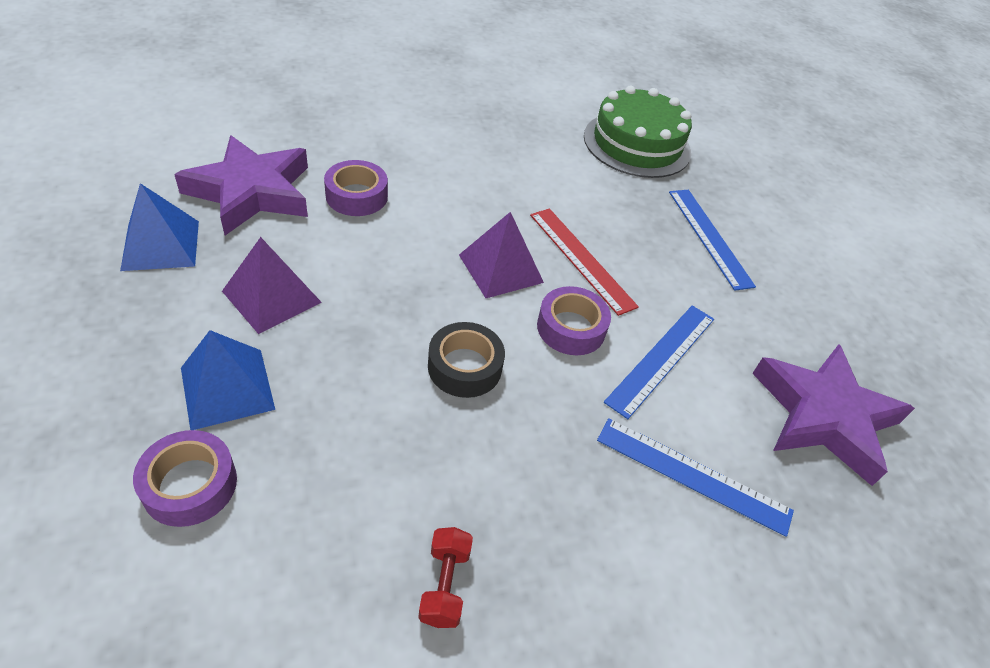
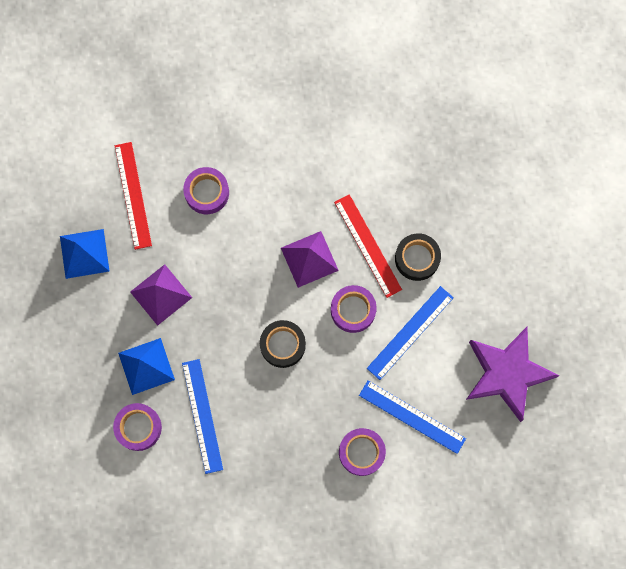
camera: 10 degrees right, 30 degrees up
(251, 192) = (133, 195): purple star -> red ruler
(445, 585) = (270, 480): red dumbbell -> none
(616, 533) = (361, 452): none -> purple tape
(637, 144) = (433, 104): green cake -> none
(651, 276) = (417, 258): none -> black tape
(709, 237) = (470, 214): blue ruler -> blue ruler (202, 416)

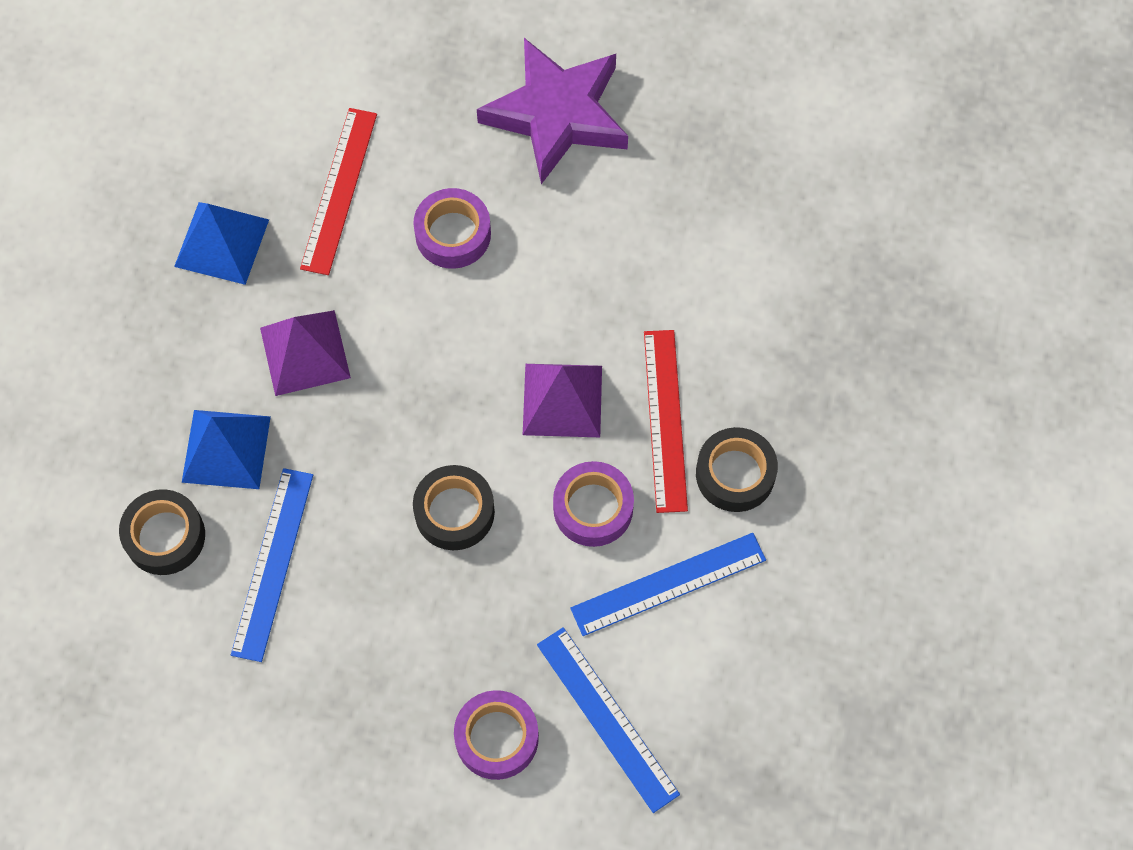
camera: 25 degrees right, 10 degrees down
(138, 427) = (165, 536): purple tape -> black tape
(507, 373) = (798, 721): purple star -> purple star (557, 114)

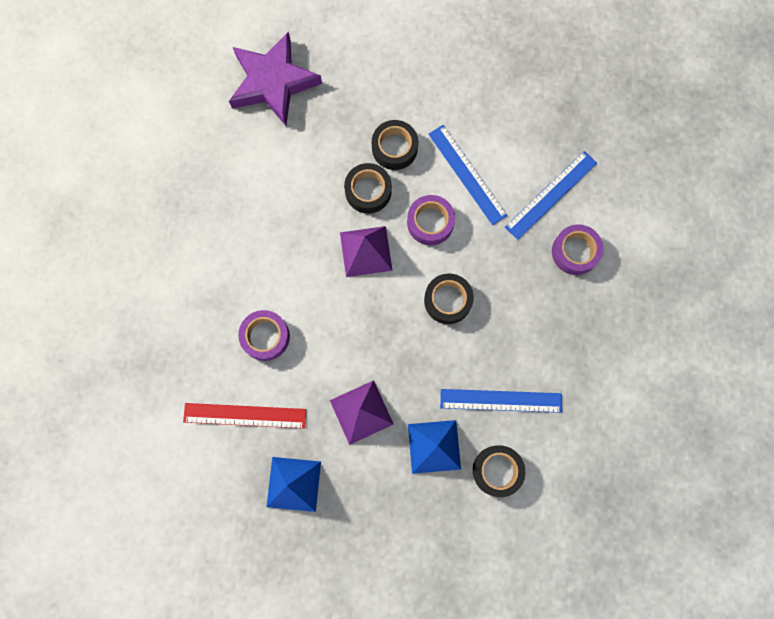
camera: 100 degrees left, 10 degrees up
(557, 114) = (171, 288): purple star -> purple star (273, 82)
(665, 420) = (368, 191): red ruler -> black tape

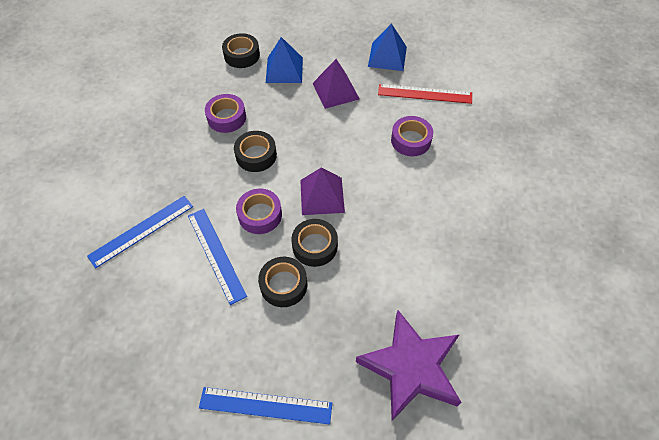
camera: 175 degrees left, 20 degrees down
(501, 400) = (229, 91): blue ruler -> blue ruler (265, 405)
(575, 252) = (136, 183): purple tape -> purple tape (226, 117)

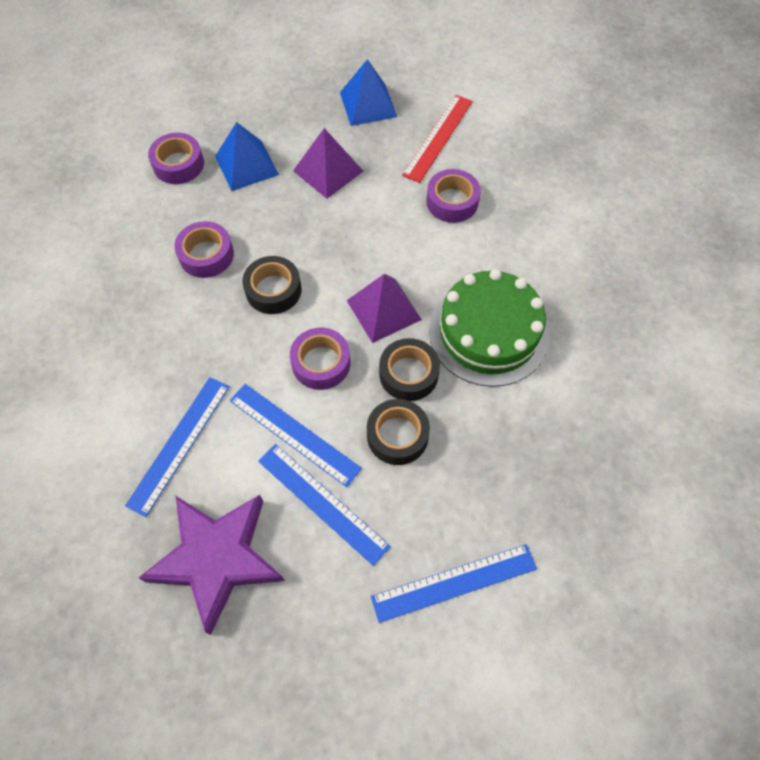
camera: 25 degrees left, 5 degrees up
(208, 308) = (322, 503): none -> blue ruler
(242, 55) = (178, 164): black tape -> purple tape
(387, 240) = (488, 332): none -> green cake
(411, 367) = (589, 466): purple star -> purple star (217, 558)
(425, 94) = (438, 137): red ruler -> red ruler turned 45 degrees counterclockwise

